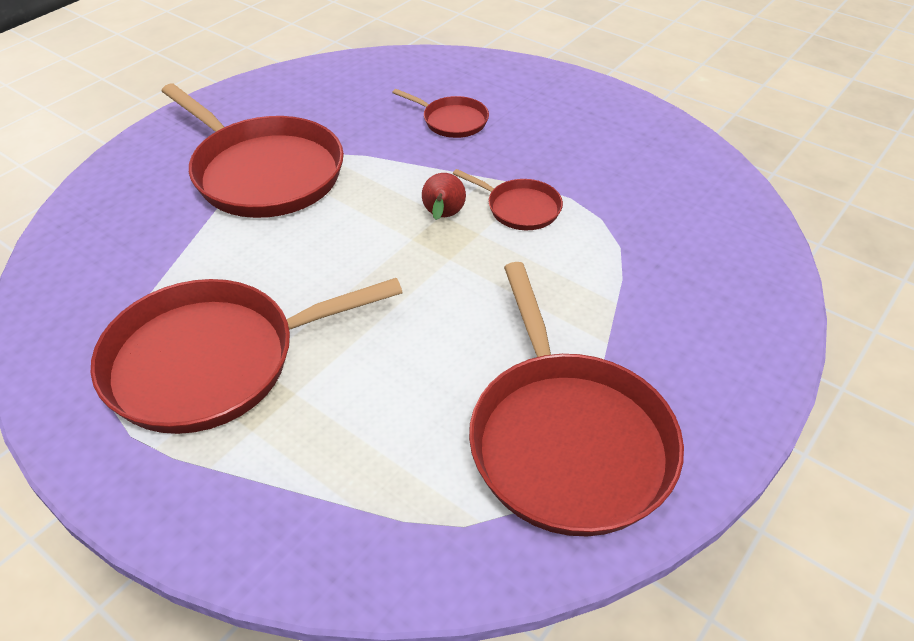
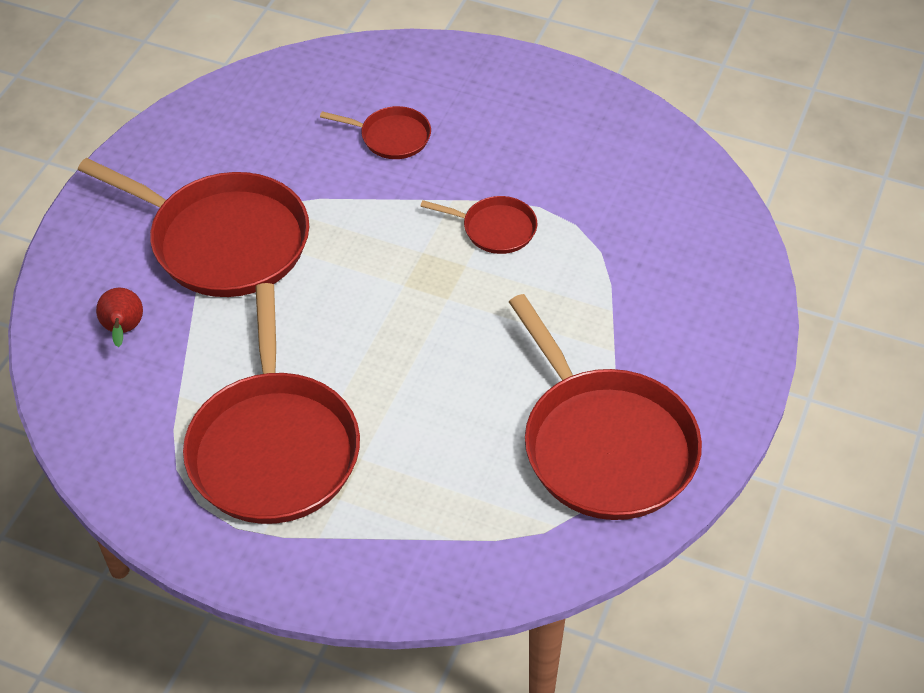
camera: 15 degrees left, 5 degrees up
(212, 361) = (273, 447): red pan -> red pan turned 60 degrees counterclockwise
(443, 217) = (424, 254): red pear -> red pear (123, 330)

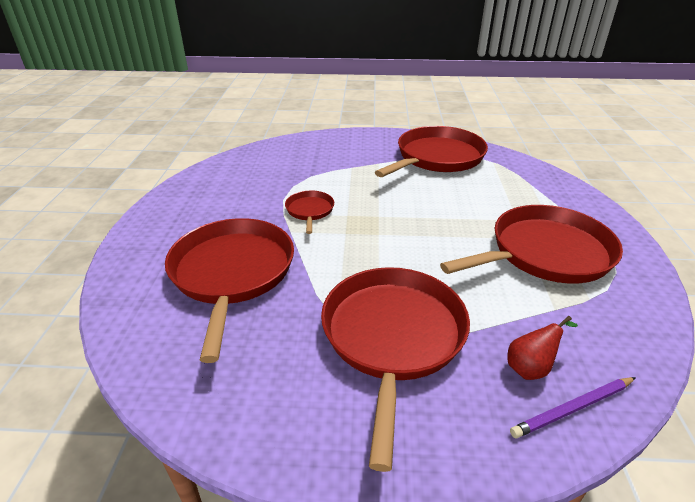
camera: 110 degrees left, 15 degrees down
(67, 336) = (573, 409): none -> purple pencil
(391, 137) = (232, 273): red pan -> red pan, size x2.13

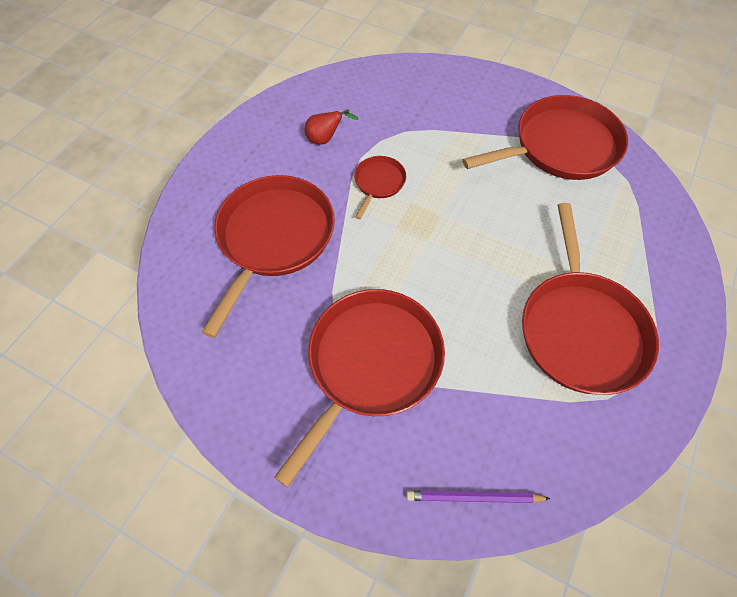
camera: 25 degrees right, 25 degrees up
(531, 368) = (467, 445): red pear -> red pear (325, 139)
(545, 253) = (580, 329): red pan -> red pan turned 90 degrees clockwise

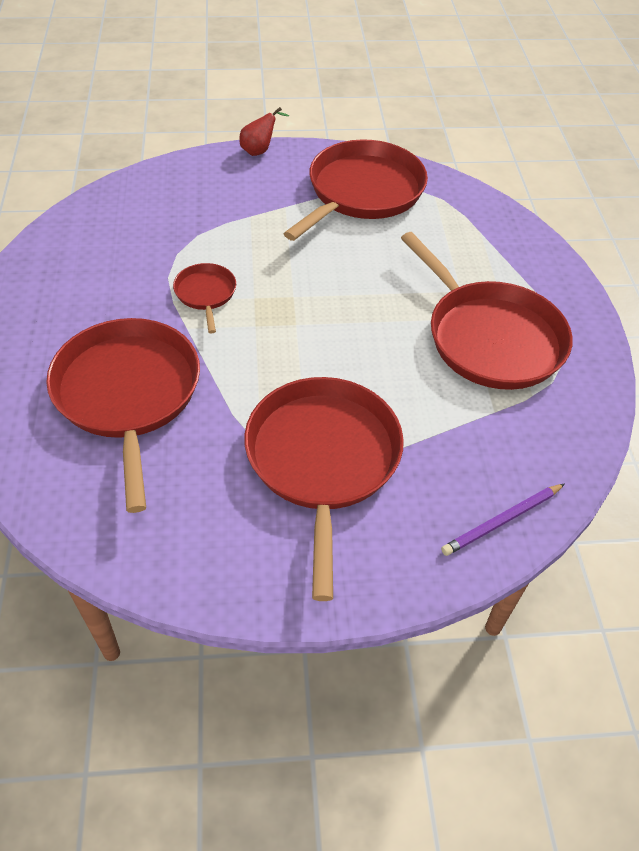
camera: 35 degrees left, 10 degrees down
(325, 139) = (114, 275): red pear -> red pear (259, 150)

